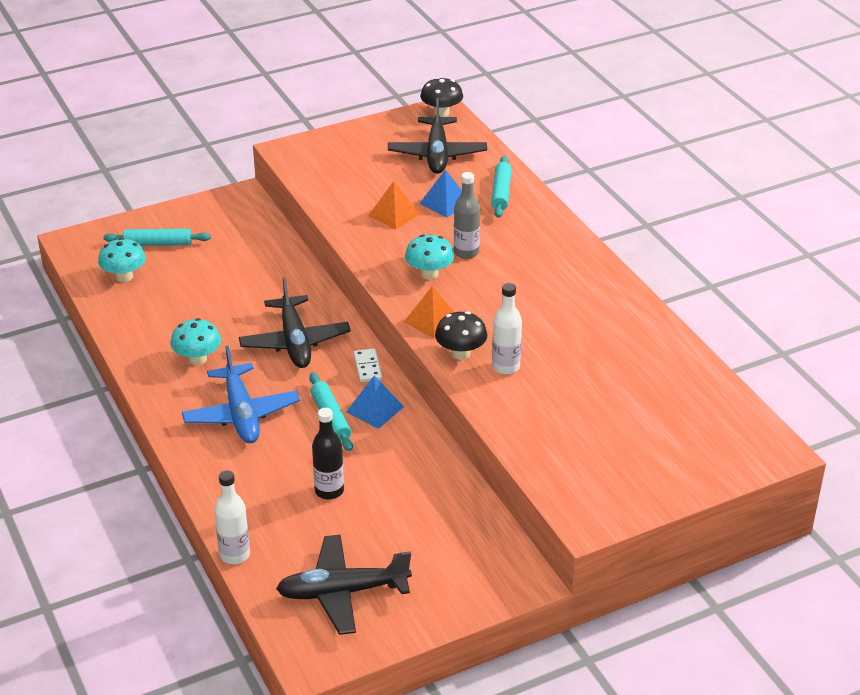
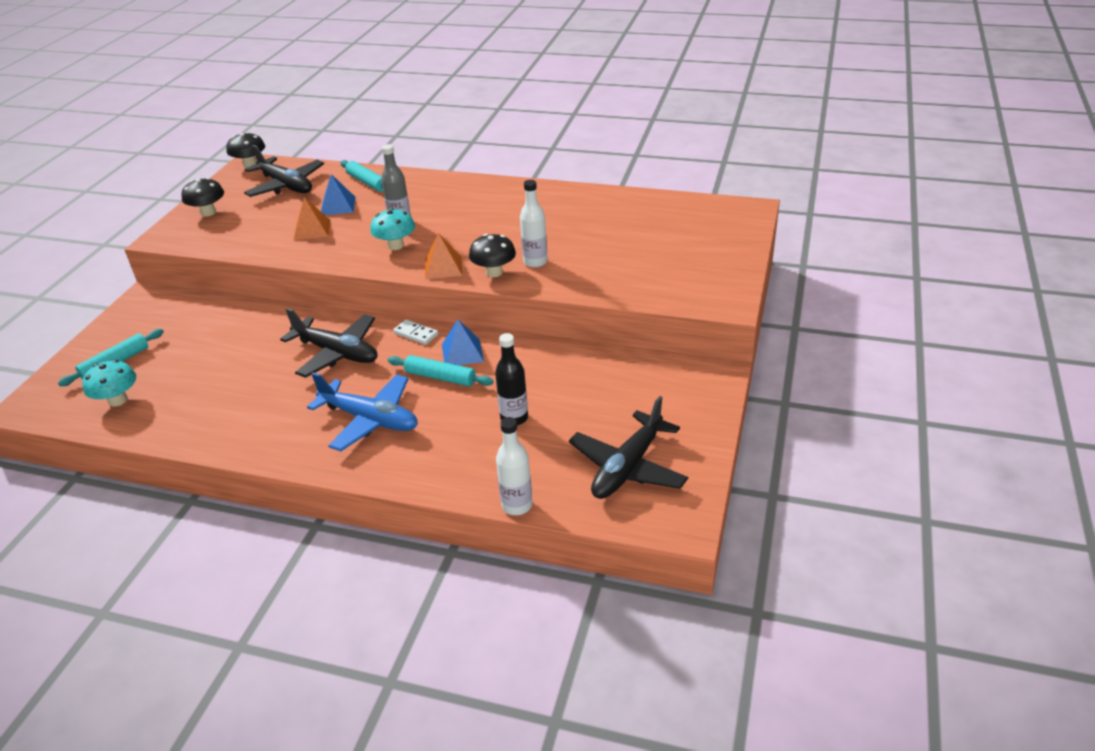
camera: 45 degrees left, 0 degrees up
(197, 359) = (275, 410): turquoise mushroom -> none
(348, 145) = (208, 212): none -> black mushroom

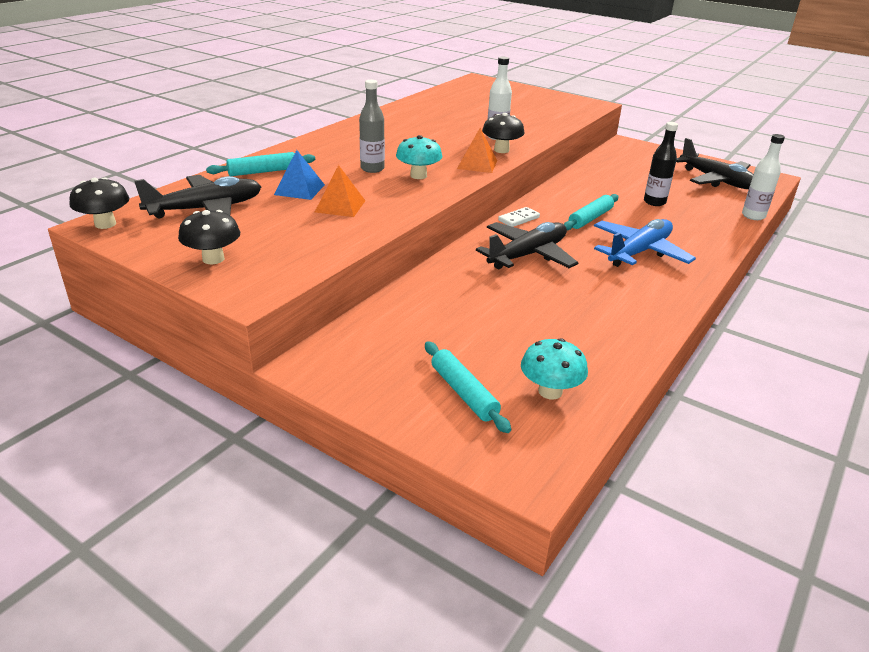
camera: 75 degrees left, 5 degrees down
(462, 352) = (559, 206): blue pyramid -> none

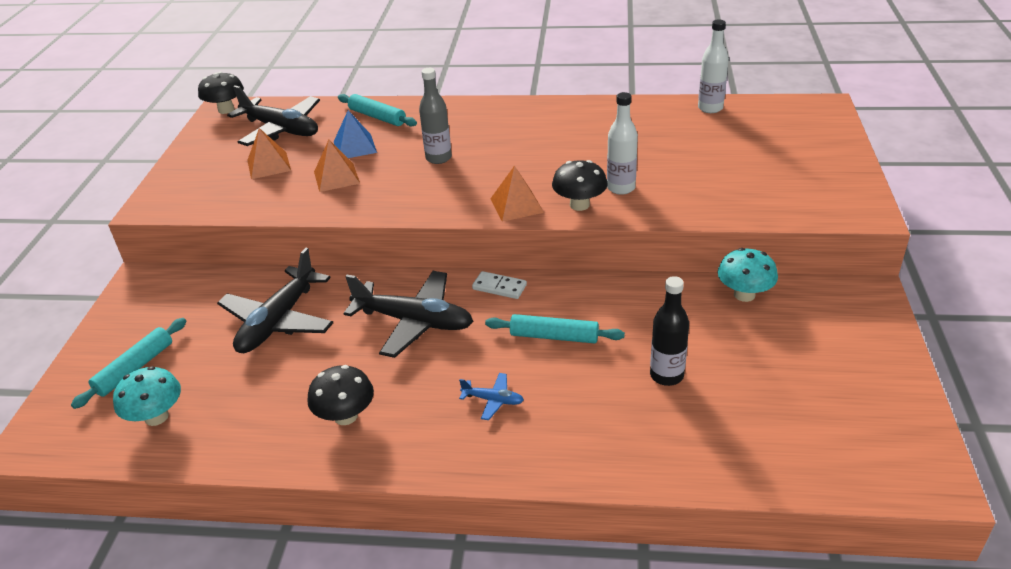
camera: 65 degrees right, 5 degrees up
(213, 259) = (198, 169): black mushroom -> black mushroom (345, 416)
(267, 226) = (269, 165): none -> orange pyramid
(418, 176) = (447, 186): turquoise mushroom -> turquoise mushroom (744, 294)
(639, 252) = (493, 400): blue plane -> blue plane, size x0.44
(716, 180) = (831, 419): black plane -> black plane (278, 321)
(753, 216) = (726, 486): white bottle -> white bottle (710, 108)

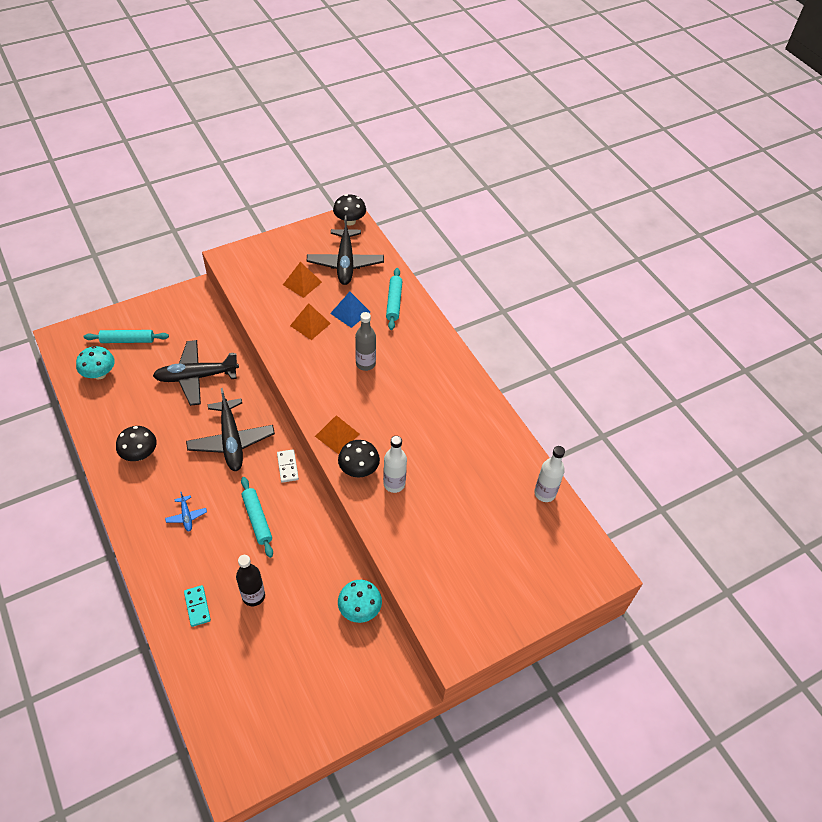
camera: 50 degrees right, 15 degrees up
(645, 434) = (197, 606): none -> turquoise domino

